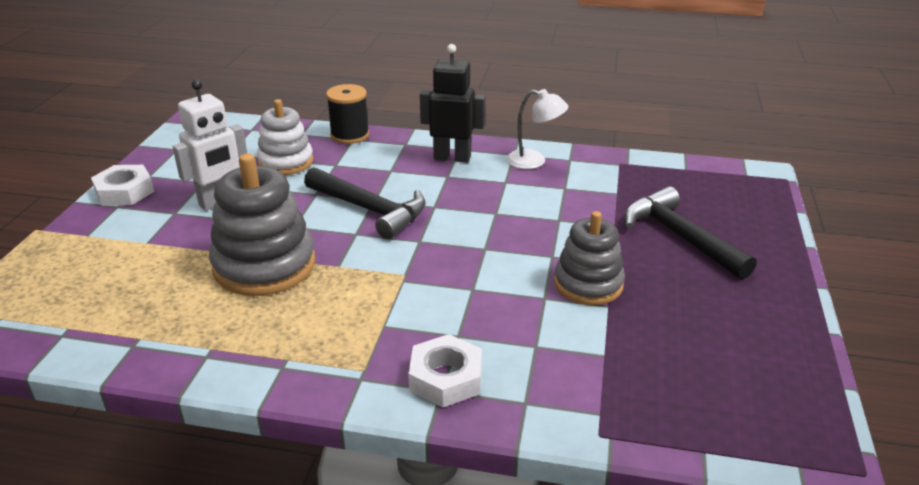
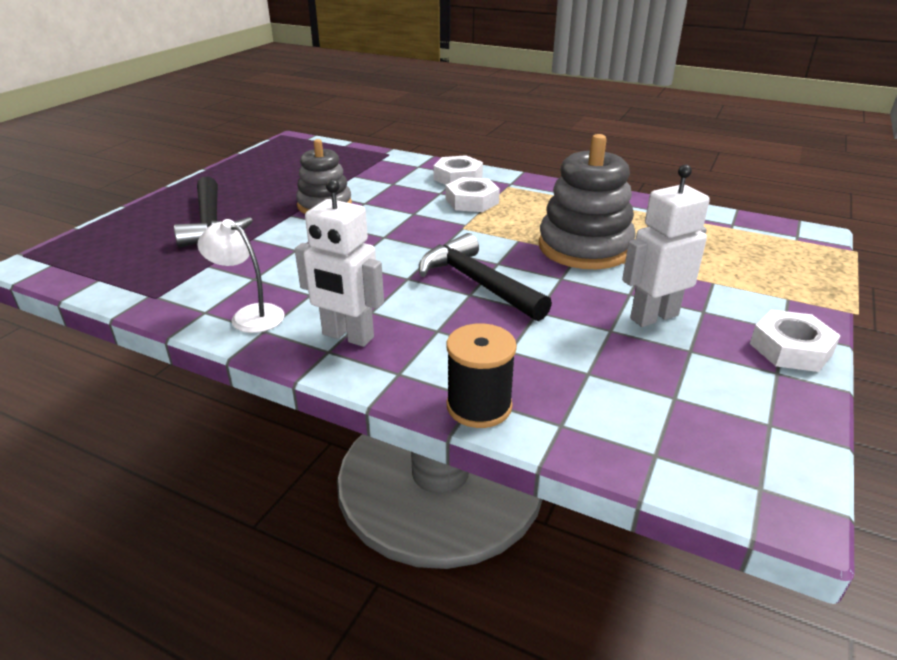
camera: 165 degrees left, 0 degrees up
(286, 162) = (580, 365): white stacking toy -> none
(407, 323) = (472, 201): none -> white nut
(452, 158) = (347, 336): black robot -> white robot

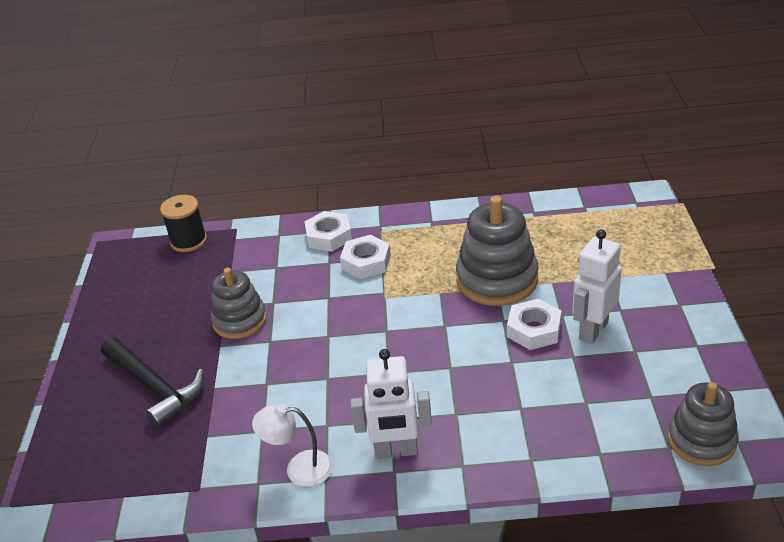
camera: 25 degrees left, 5 degrees up
(477, 283) = (446, 353): black hammer -> none
(479, 406) = (539, 465): black spool -> black spool (188, 241)
(706, 465) = (701, 440): none -> grey stacking toy
(790, 348) = (693, 320): white nut -> white nut (534, 330)

